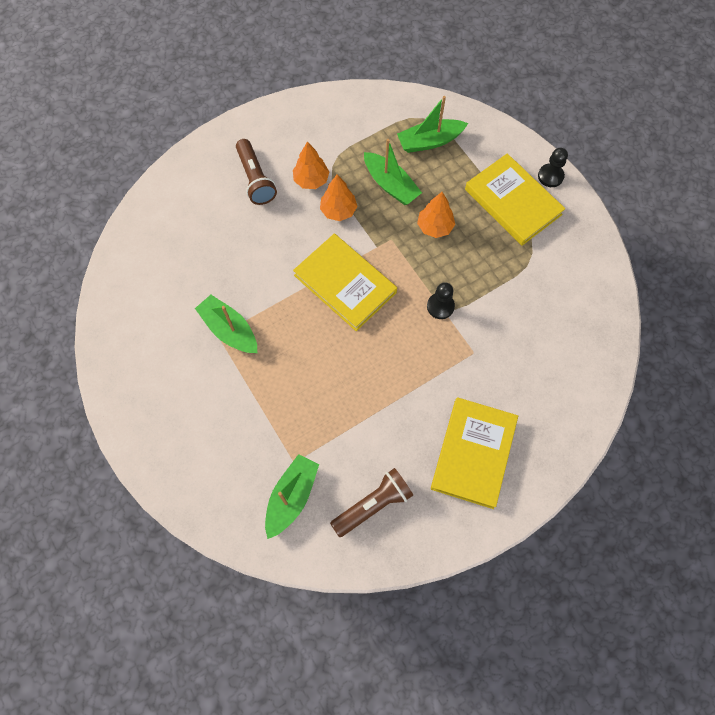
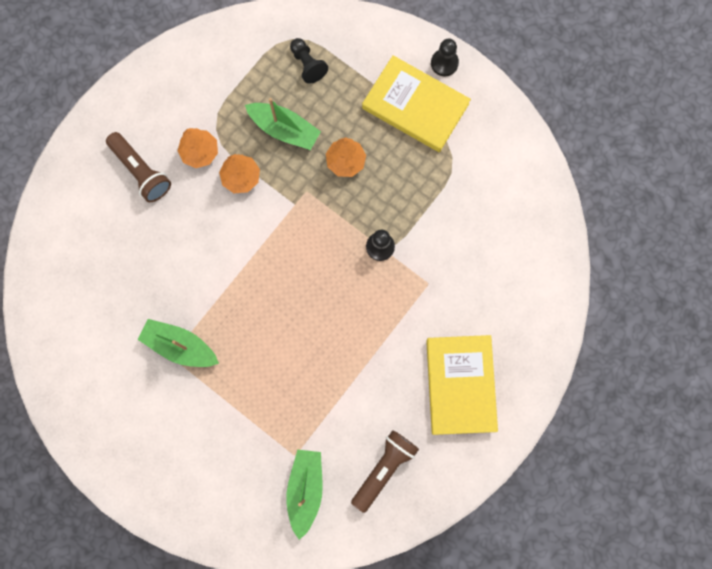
camera: 20 degrees left, 10 degrees up
(345, 284) = (277, 256): yellow book -> none
(430, 141) = (307, 64): green boat -> black pawn

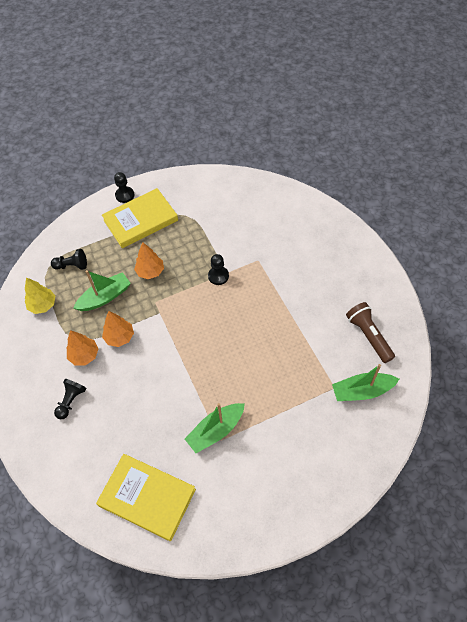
camera: 60 degrees left, 20 degrees down
(141, 171) = (71, 401): brown flashlight -> black pawn
(239, 66) = (43, 305): none -> yellow tree
(305, 490) = (362, 391): green boat -> green boat turned 45 degrees counterclockwise
(460, 385) = (333, 270): yellow book -> yellow book (147, 497)

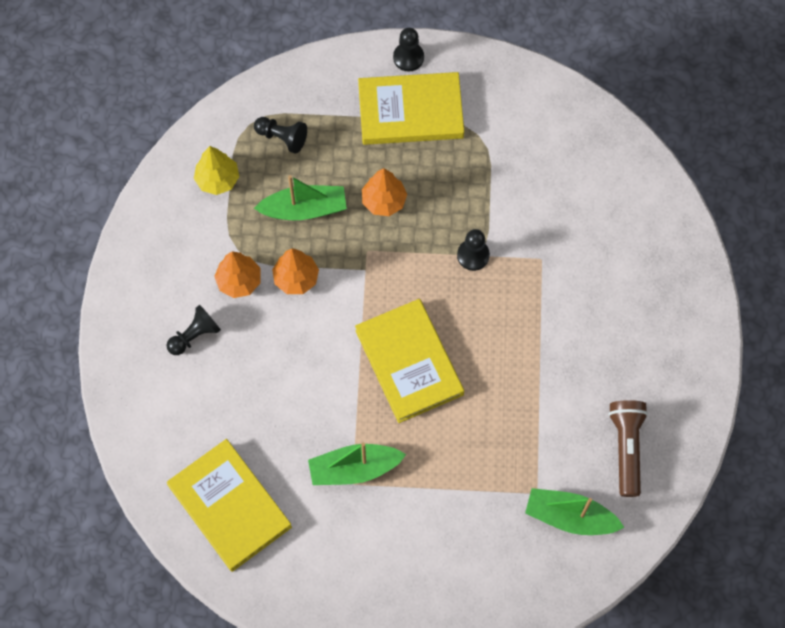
camera: 25 degrees right, 10 degrees up
(214, 351) = (409, 362): none -> yellow book

